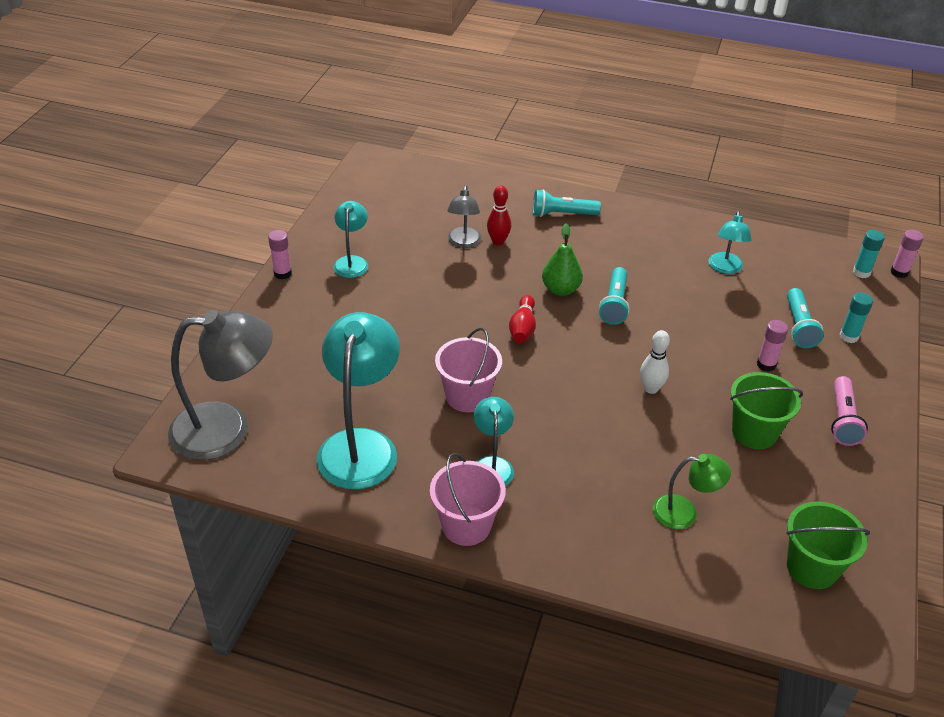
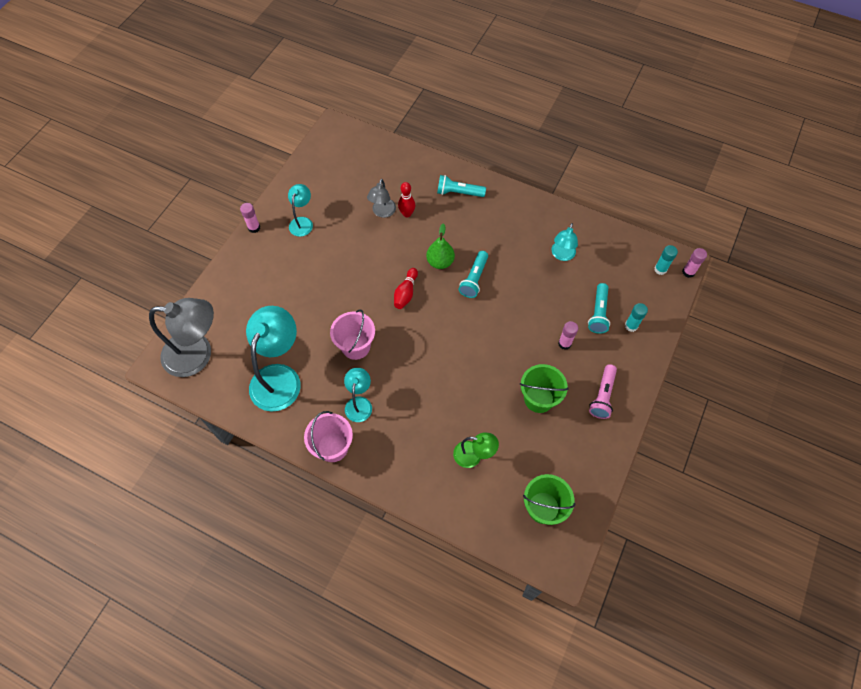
camera: 10 degrees right, 20 degrees up
(651, 388) = (479, 354): white bowling pin -> none

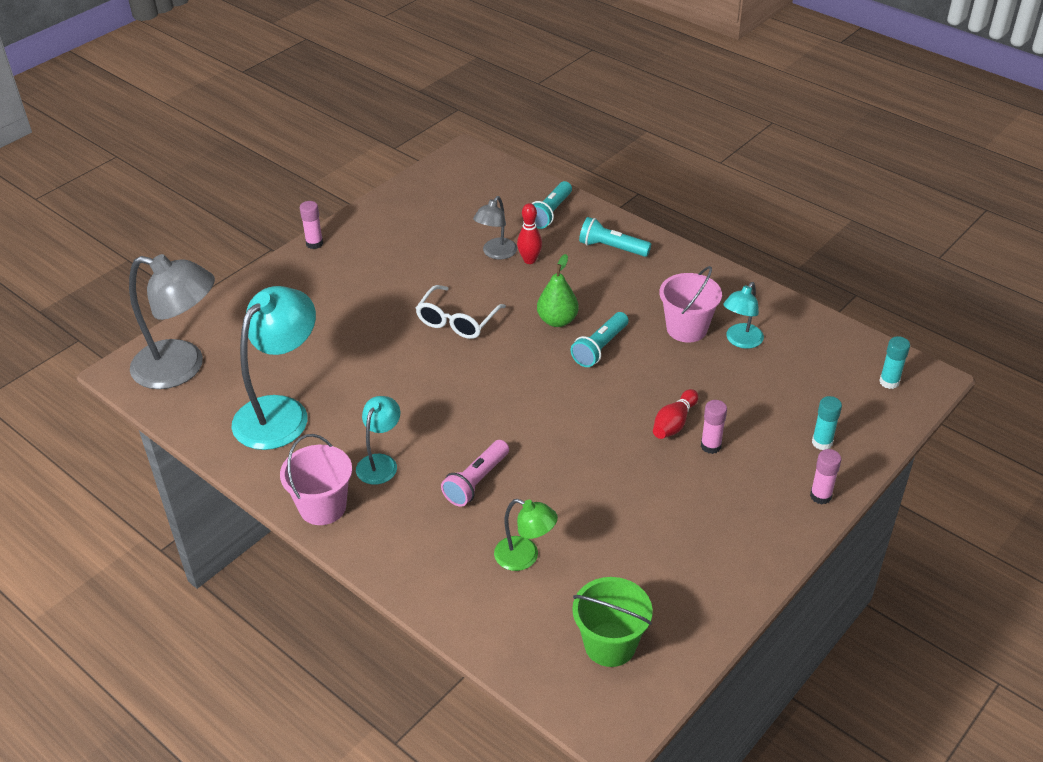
camera: 15 degrees right, 20 degrees down
(302, 222) = (381, 247): turquoise lamp -> none
(356, 346) = (401, 396): pink bucket -> pink bucket (686, 328)
(374, 276) = (457, 321): none -> white glasses
(406, 293) = (495, 347): red bowling pin -> red bowling pin (674, 423)
(539, 398) = (649, 506): green bucket -> none
(598, 313) = (775, 418): turquoise flashlight -> turquoise flashlight (550, 213)
(602, 396) = (750, 520): pink flashlight -> pink flashlight (476, 481)
(688, 272) = (933, 392): pink glue stick -> pink glue stick (820, 496)

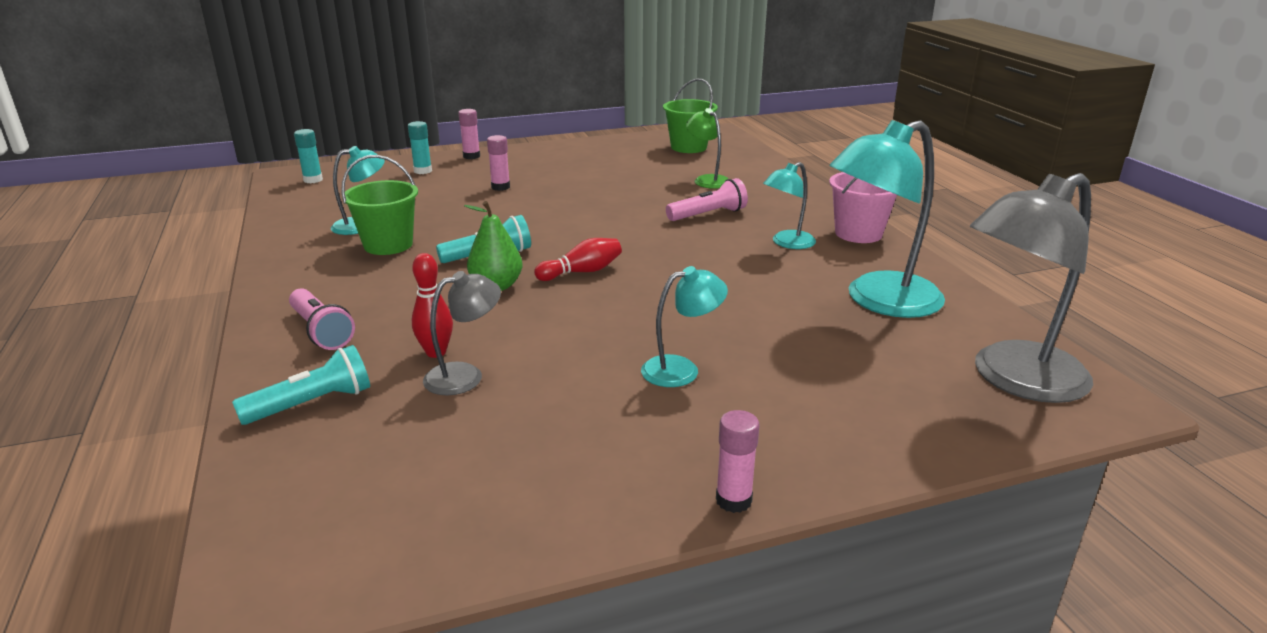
camera: 150 degrees left, 15 degrees down
(182, 368) = (1014, 380): grey lamp -> grey lamp turned 75 degrees counterclockwise
(382, 301) = (681, 369): none -> turquoise lamp
(457, 321) = (606, 319): white glasses -> none
(612, 248) = (321, 331): turquoise flashlight -> pink flashlight
(674, 423) = (506, 202): red bowling pin -> red bowling pin (582, 272)
(686, 328) = (388, 245): pink bucket -> green bucket

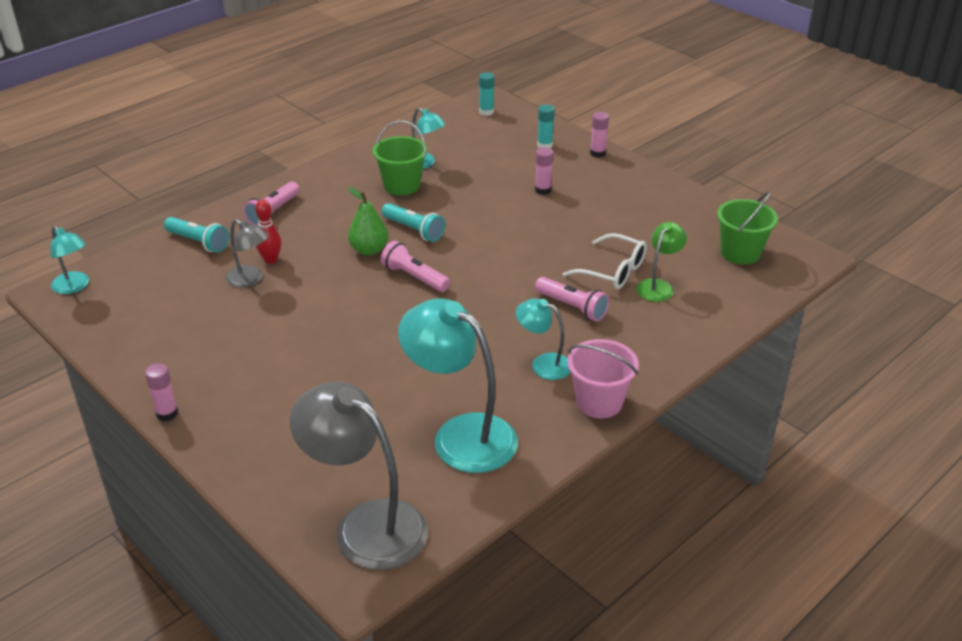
camera: 65 degrees right, 10 degrees up
(582, 272) = (414, 277): red bowling pin -> pink flashlight
(667, 189) = (612, 271): none -> white glasses
(681, 369) = (299, 359): turquoise lamp -> turquoise lamp (74, 287)

